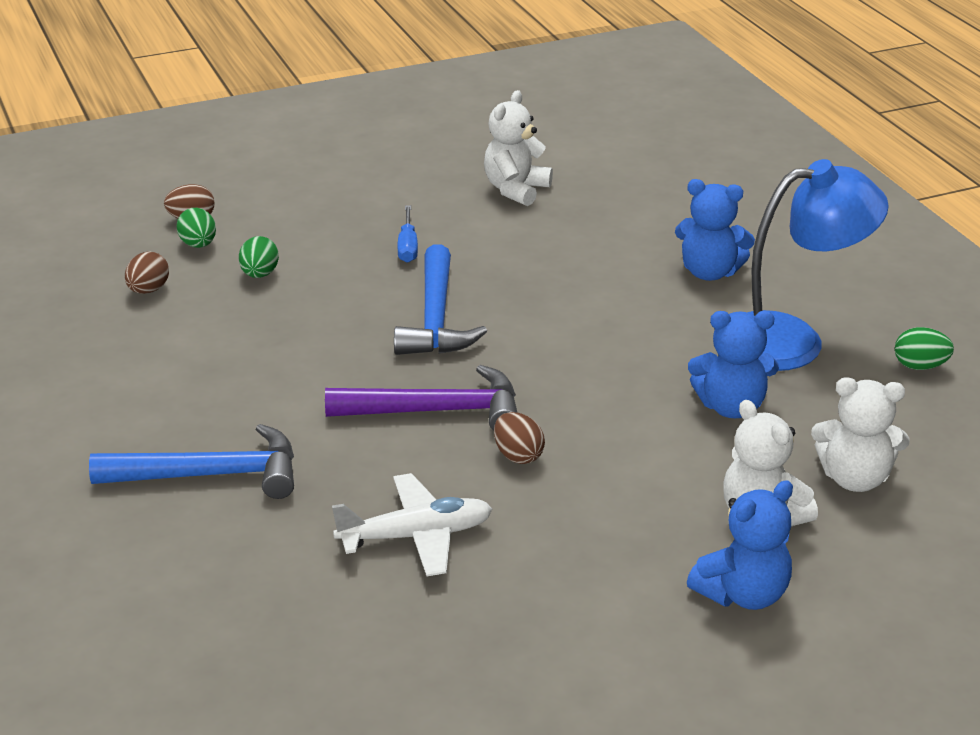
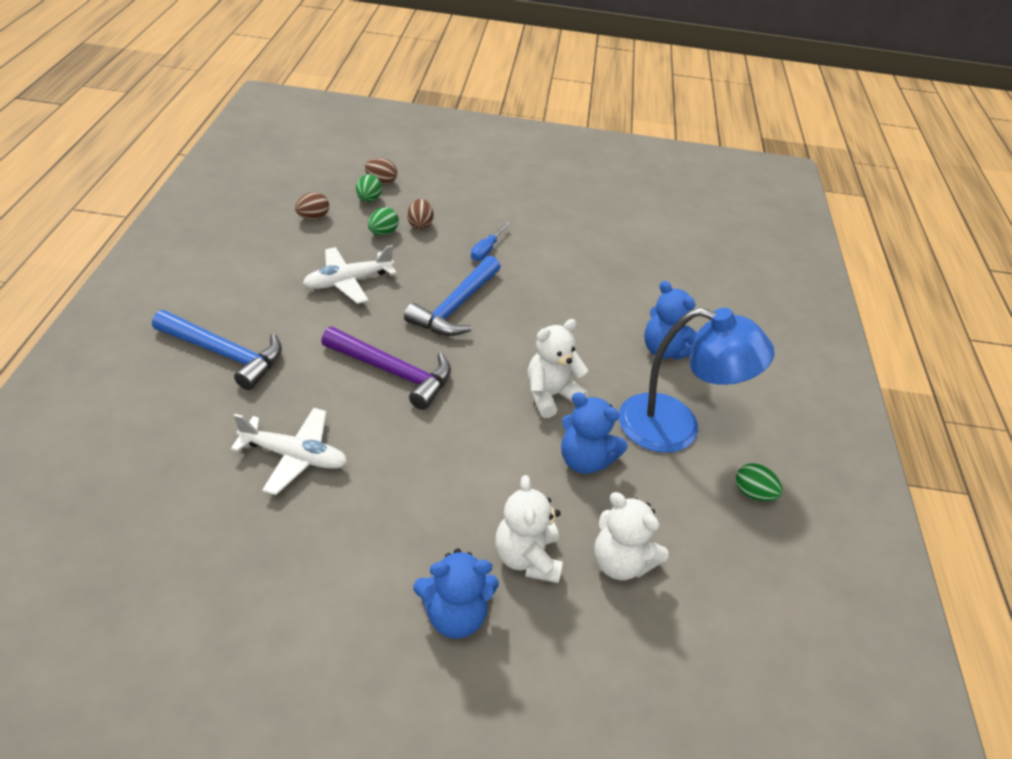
camera: 25 degrees right, 10 degrees up
(276, 342) = (348, 281): none -> white plane
(516, 190) = (591, 238): white teddy bear -> white teddy bear (551, 395)
(518, 456) = (411, 429): brown egg -> brown egg (420, 225)

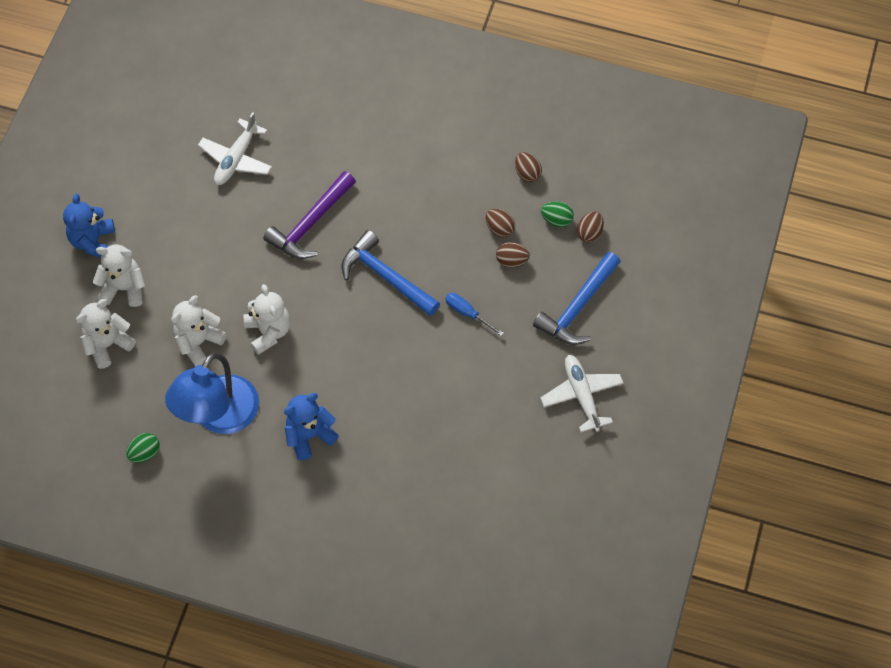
camera: 105 degrees right, 20 degrees up
(224, 354) = (346, 114): blue hammer -> blue hammer (578, 307)
(348, 281) = (427, 198): white plane -> white plane (582, 395)
(383, 233) = (499, 229): green egg -> brown egg
(585, 460) = (198, 342): blue teddy bear -> white teddy bear

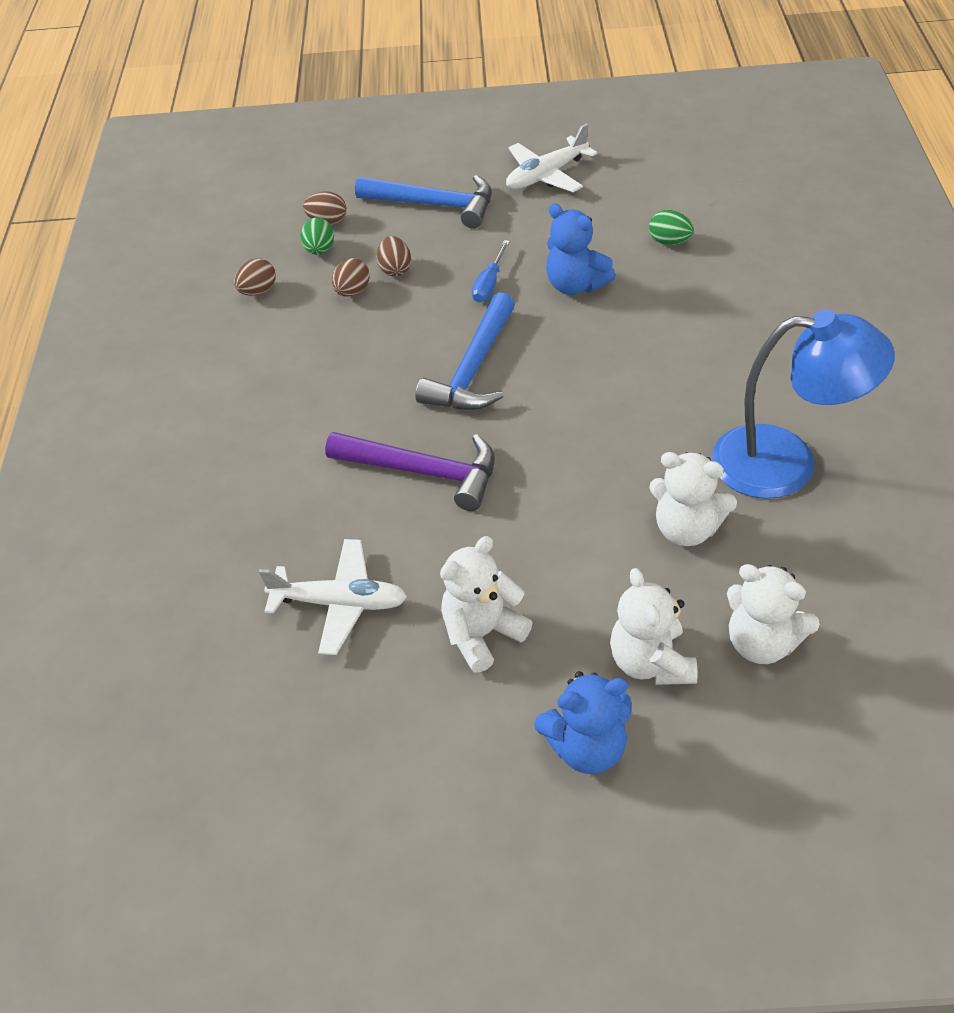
camera: 105 degrees left, 15 degrees down
(145, 453) = (899, 523): green egg -> green egg (669, 242)
(268, 331) = (623, 457): white teddy bear -> white teddy bear (482, 634)
(309, 435) = (747, 366): blue teddy bear -> blue teddy bear (575, 285)

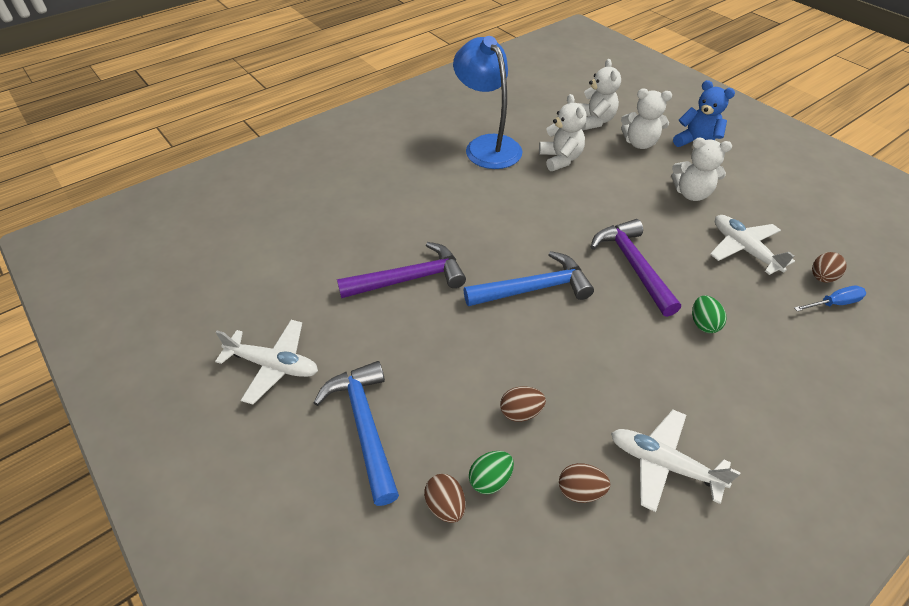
camera: 130 degrees left, 0 degrees up
(220, 348) = (663, 464): none -> white plane
(395, 269) = (472, 399): brown egg -> brown egg (821, 277)
(489, 284) = (443, 326): blue screwdriver -> blue screwdriver (833, 303)
(575, 285) = (409, 279): blue teddy bear -> purple hammer
(651, 662) = (640, 143): white teddy bear -> white teddy bear turned 60 degrees clockwise
(669, 242) = (326, 253): green egg -> green egg (703, 324)

